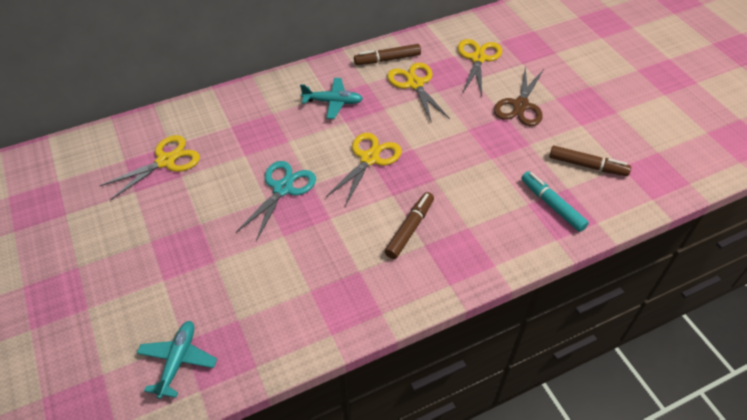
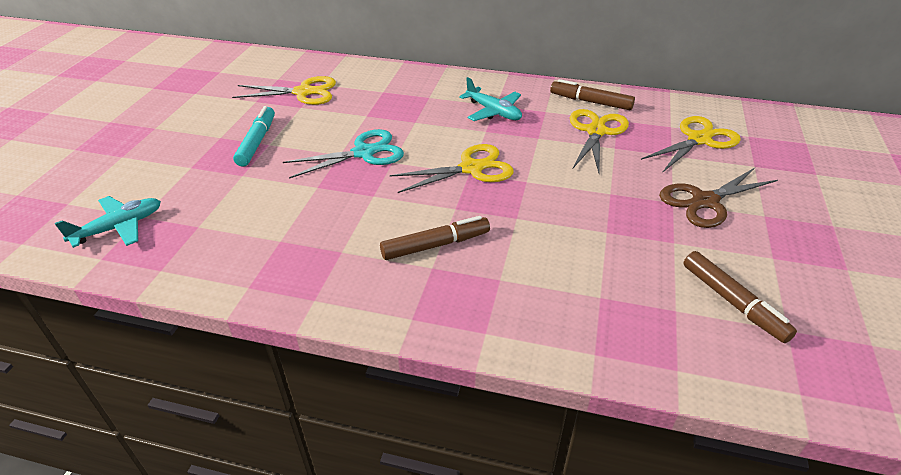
camera: 40 degrees right, 10 degrees down
(552, 205) = (632, 315): turquoise marker -> turquoise marker (257, 142)

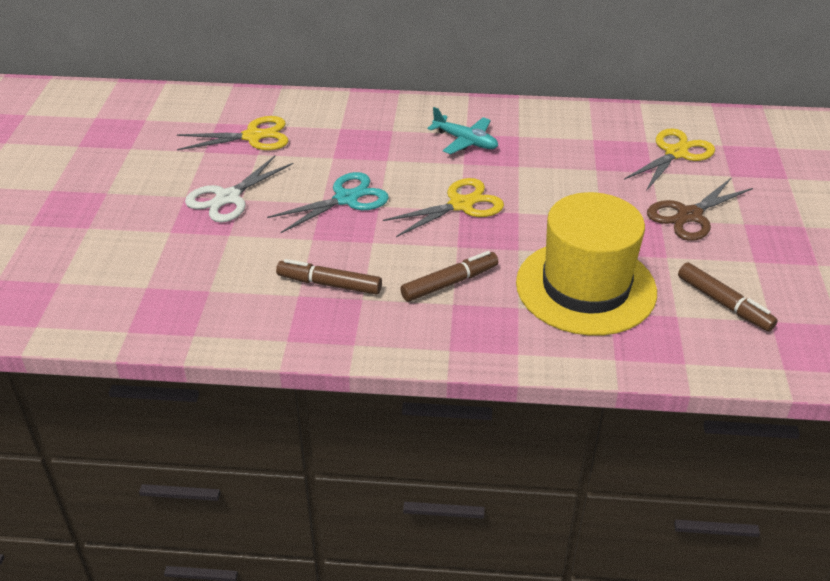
camera: 10 degrees left, 0 degrees up
(119, 227) = (129, 300): turquoise plane -> none
(257, 142) = (228, 198): turquoise marker -> white scissors
(578, 266) = (585, 287): none -> yellow hat
(590, 102) = (562, 121): brown marker -> brown marker (329, 284)
(596, 131) = (574, 154): yellow scissors -> none

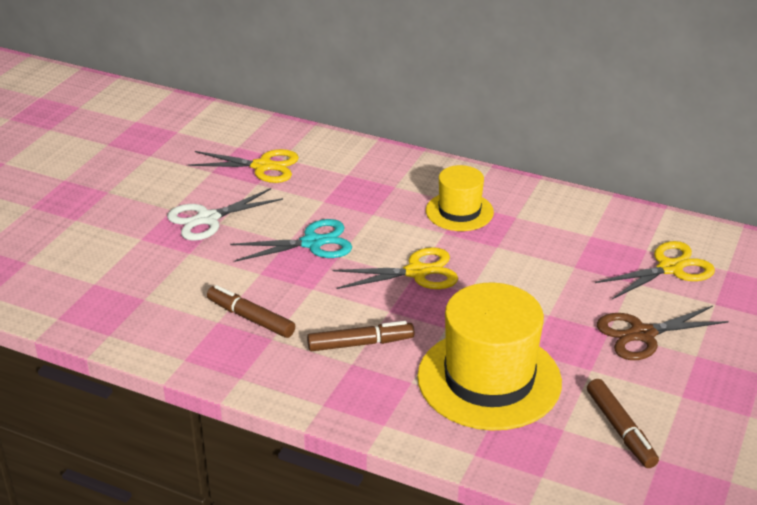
camera: 20 degrees right, 5 degrees down
(465, 141) = (459, 211): turquoise plane -> yellow hat

